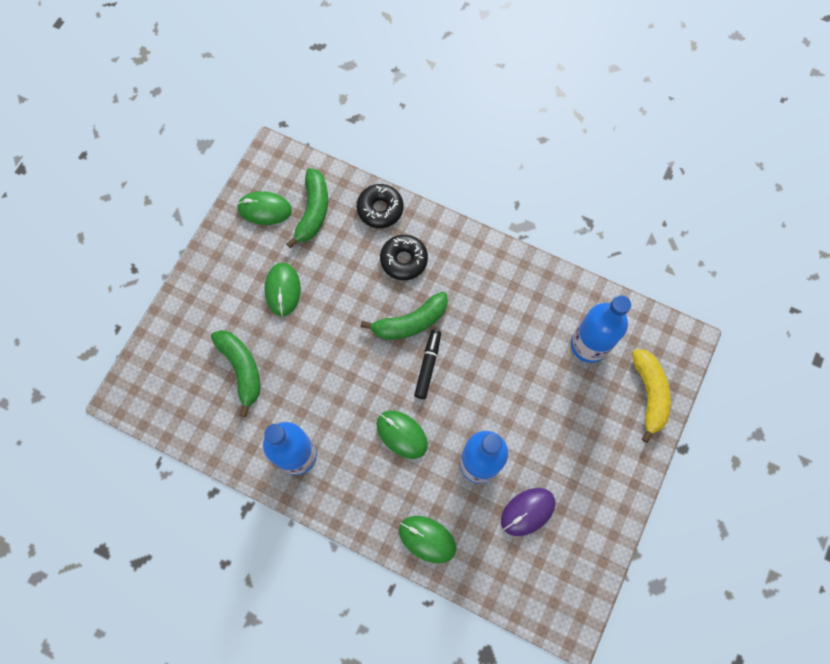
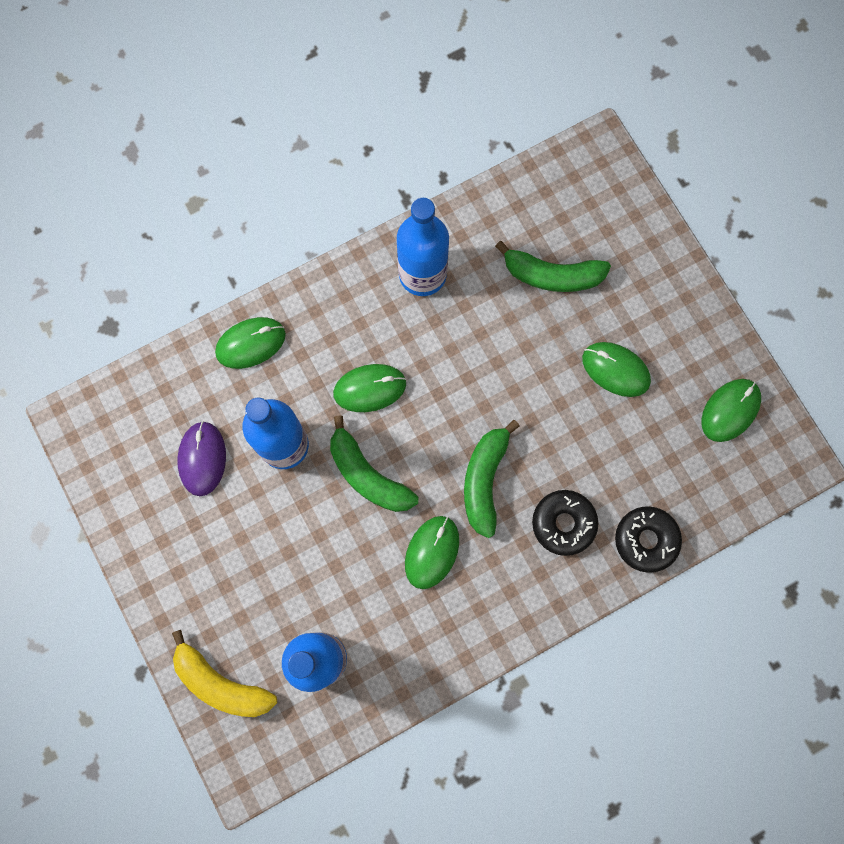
camera: 125 degrees right, 5 degrees up
(313, 211) = (692, 462): green banana -> green banana (367, 475)
(428, 365) = (423, 465): black marker -> none
(477, 324) = (432, 552): none -> green mouse

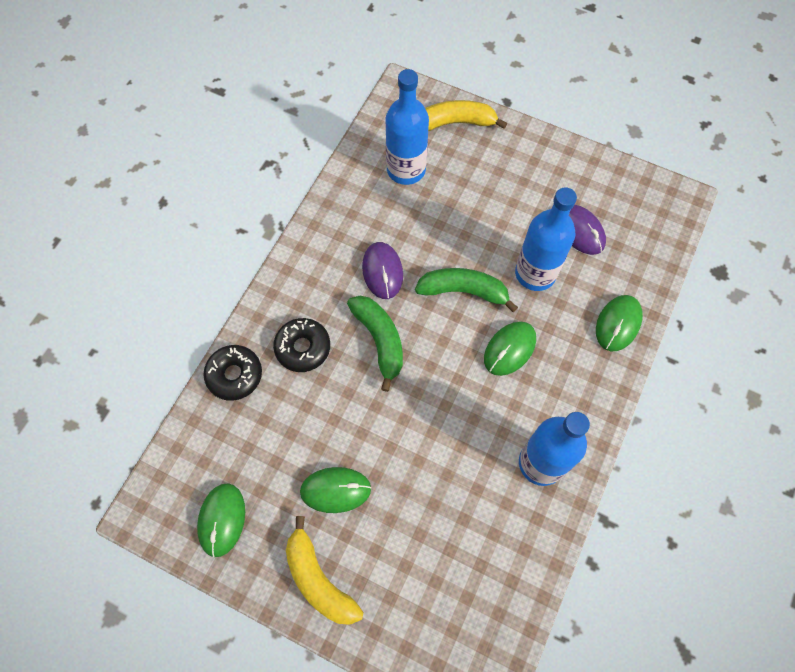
camera: 145 degrees right, 10 degrees down
(432, 552) = (382, 271): green mouse -> purple mouse
(552, 275) = (439, 536): green banana -> none
(674, 309) = (318, 579): none -> yellow banana

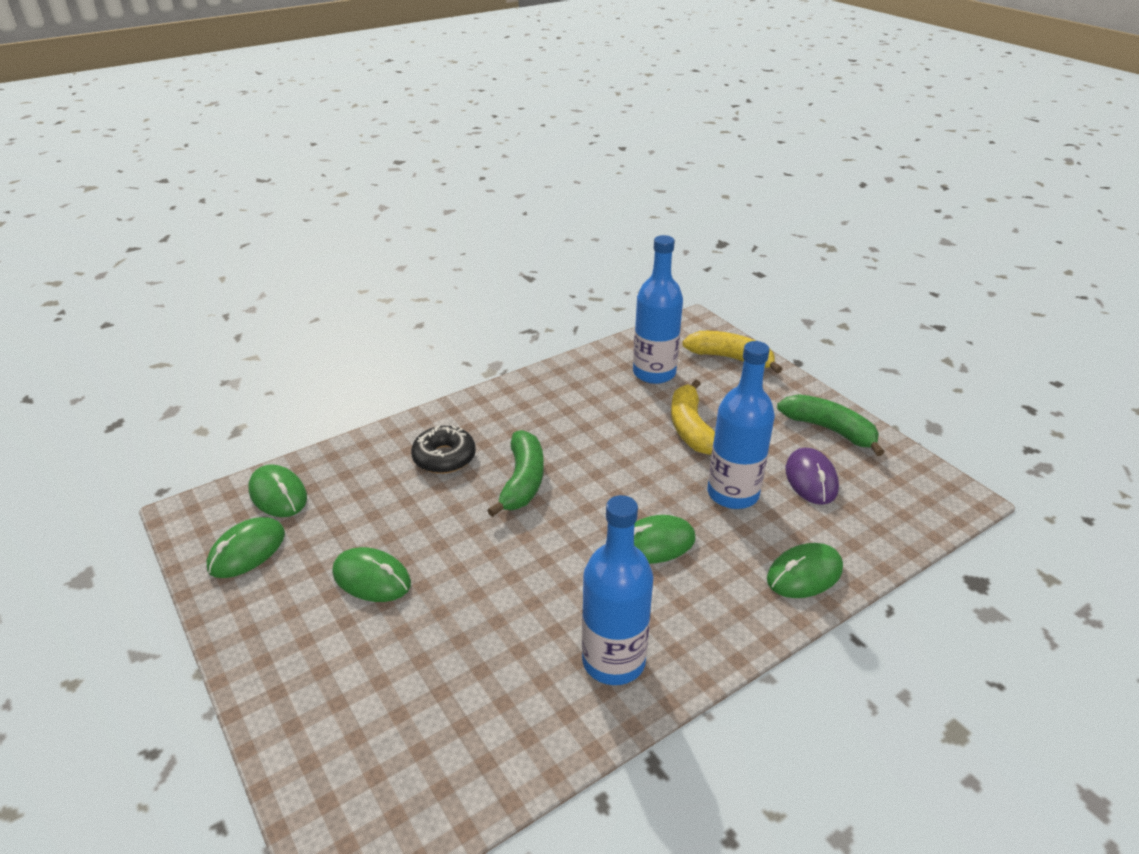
camera: 30 degrees right, 30 degrees down
(199, 455) = (278, 494): none -> green mouse
(234, 375) = (365, 451): black donut -> none
(318, 579) = (283, 645): yellow banana -> yellow banana (690, 428)
(382, 271) = (569, 433): purple mouse -> none
(464, 291) = (641, 478): green banana -> green banana (830, 430)

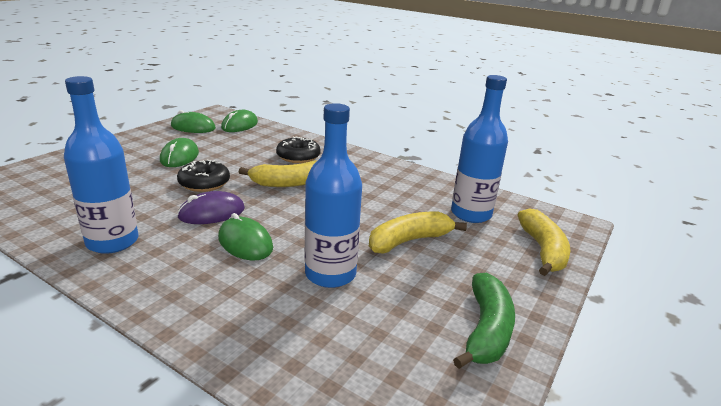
camera: 65 degrees right, 10 degrees down
(483, 560) = (204, 183): none -> black donut
(522, 481) = (289, 183): green banana -> yellow banana
(804, 574) = (232, 330): green mouse -> none
(811, 479) = (385, 322): purple mouse -> purple mouse (212, 213)

